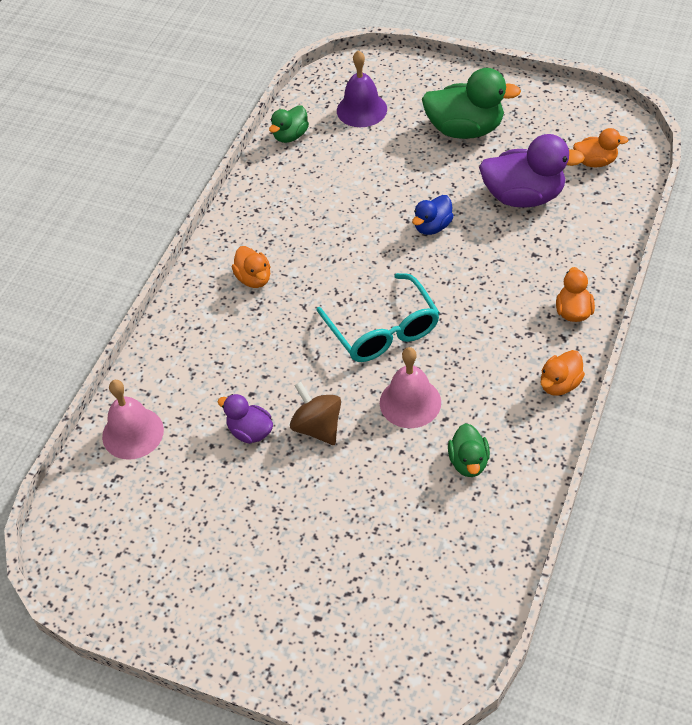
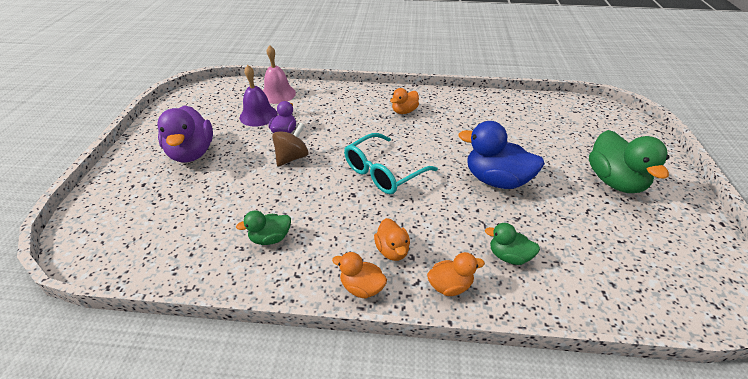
camera: 70 degrees right, 10 degrees down
(290, 136) = (534, 102): green duck -> green duck (508, 256)
(361, 110) = (585, 126): purple bell -> purple bell (258, 115)
(410, 402) = (321, 197): pink bell -> none
(432, 226) = (496, 180): blue duck -> blue duck, size x1.85
(523, 196) = (567, 229): purple duck -> purple duck (192, 153)
(595, 162) = (653, 277): orange duck -> orange duck (392, 250)

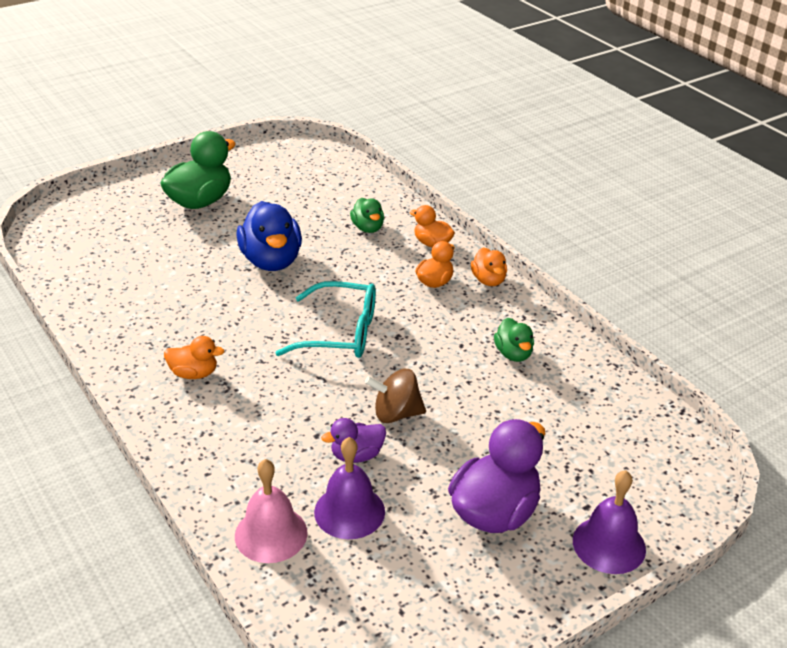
camera: 130 degrees left, 5 degrees down
(118, 176) = (609, 544): none -> purple bell
(270, 238) = (513, 354): green duck -> green duck turned 45 degrees clockwise

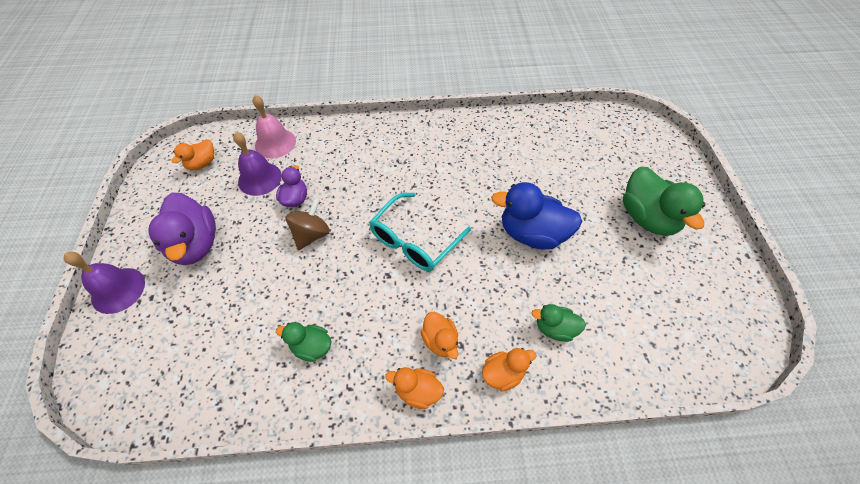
camera: 120 degrees right, 20 degrees up
(194, 373) = (423, 151): orange duck -> orange duck (202, 163)

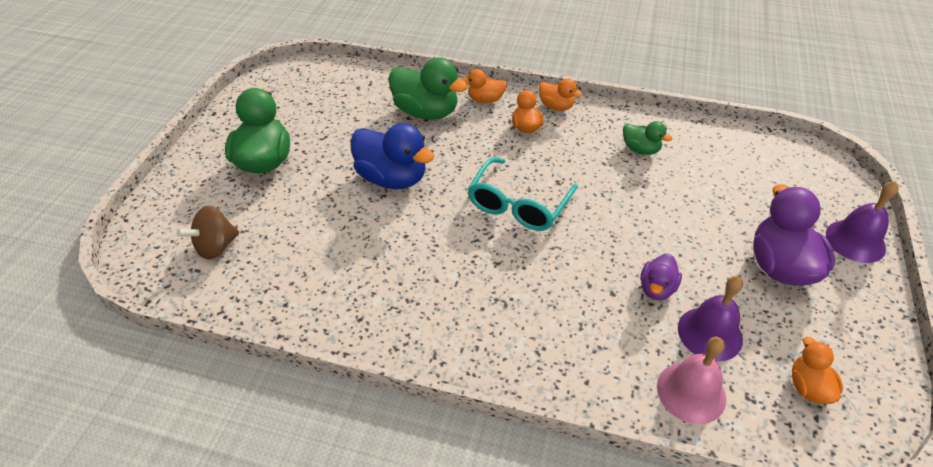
camera: 160 degrees left, 10 degrees down
(202, 163) = (808, 387): orange duck -> orange duck turned 60 degrees counterclockwise
(311, 234) = (636, 240): brown spinning top -> brown spinning top (216, 247)
(415, 240) = (519, 204): turquoise glasses -> turquoise glasses turned 150 degrees clockwise
(554, 328) = (426, 112): green duck -> green duck, size x1.85

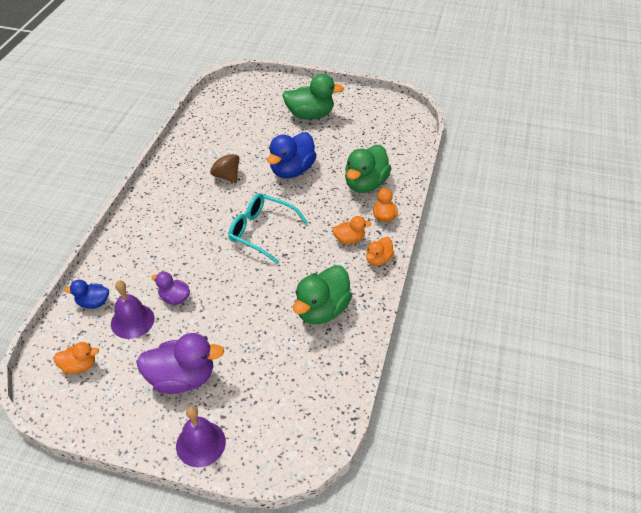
camera: 90 degrees right, 0 degrees up
(216, 247) = (238, 107): brown spinning top -> brown spinning top (226, 176)
(640, 149) = (322, 310): green duck -> green duck, size x1.85
(691, 392) = (93, 303): pink bell -> blue duck

